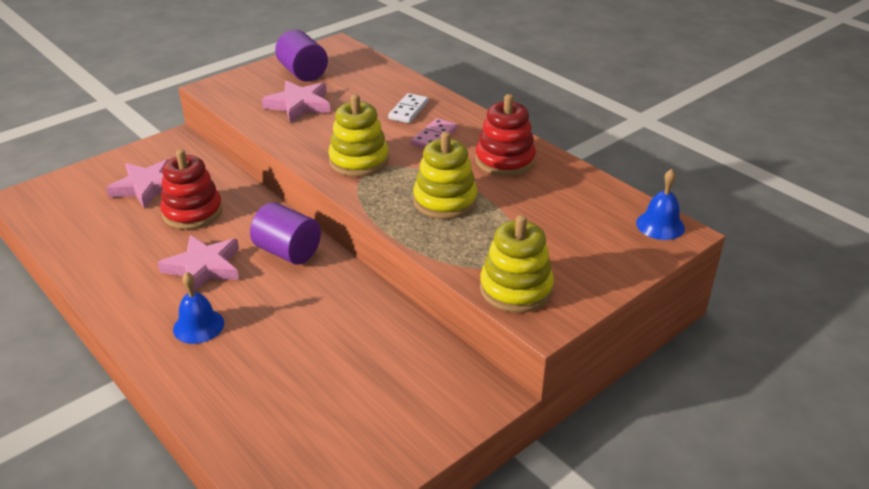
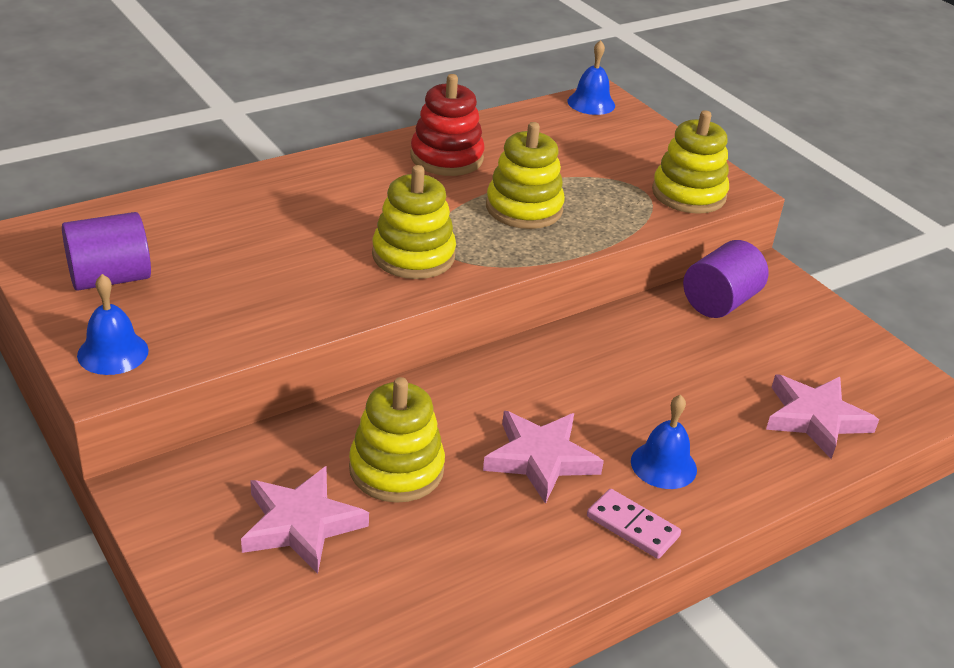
camera: 85 degrees left, 0 degrees up
(193, 212) = (396, 469): red stacking toy -> yellow stacking toy
(234, 85) = (113, 352): none -> blue bell
(288, 252) = (517, 380): purple cylinder -> purple cylinder (719, 302)
(299, 105) = (225, 291): pink star -> pink star (815, 419)
(408, 110) = (290, 202): white domino -> none
(434, 137) = (371, 194): pink domino -> pink domino (632, 526)

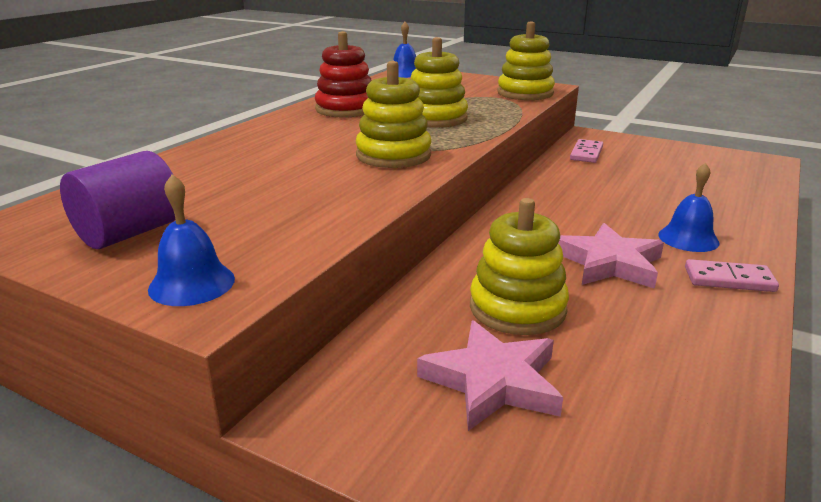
camera: 25 degrees left, 10 degrees down
(719, 302) = (586, 153): purple cylinder -> pink domino
(815, 419) = (726, 188): pink star -> none

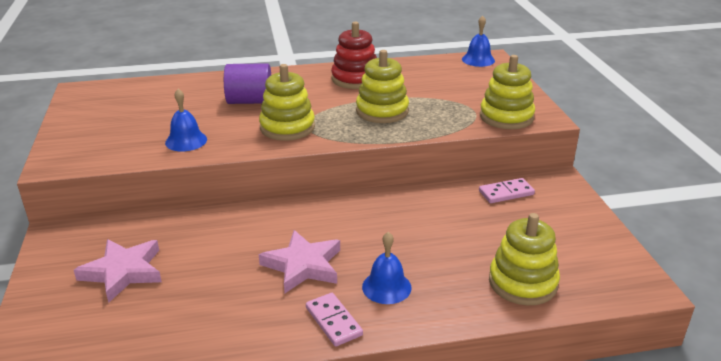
camera: 50 degrees right, 5 degrees up
(129, 233) = (104, 115): purple cylinder -> purple cylinder (250, 101)
(192, 283) = (70, 152): blue bell -> blue bell (186, 141)
(517, 308) = (206, 253): yellow stacking toy -> yellow stacking toy (522, 282)

